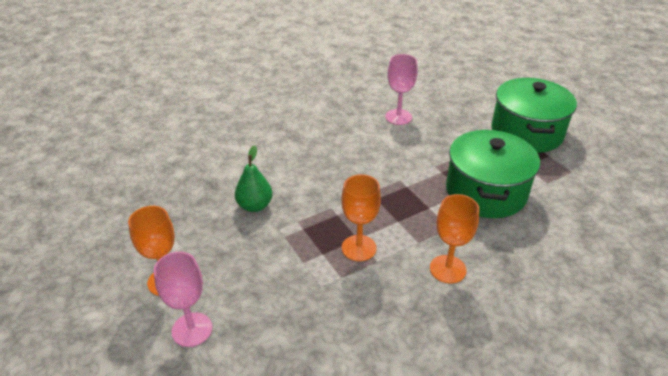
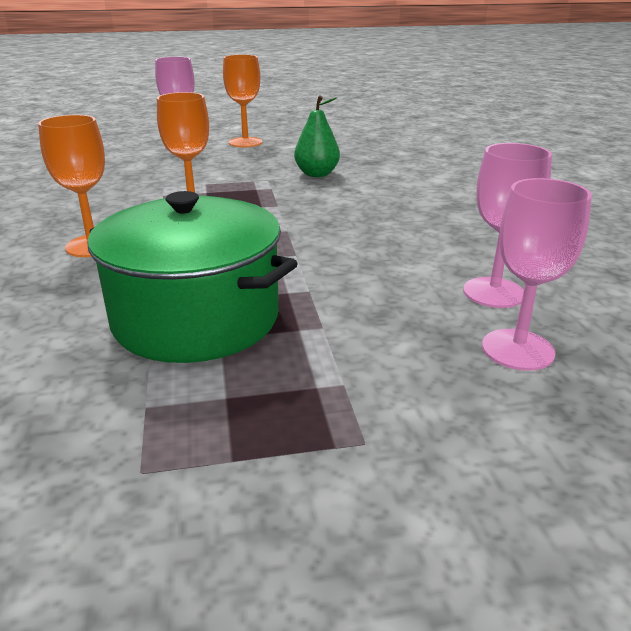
camera: 110 degrees right, 10 degrees down
(439, 109) = (517, 349): none -> pink goblet
(526, 132) = (359, 463): green pot -> none

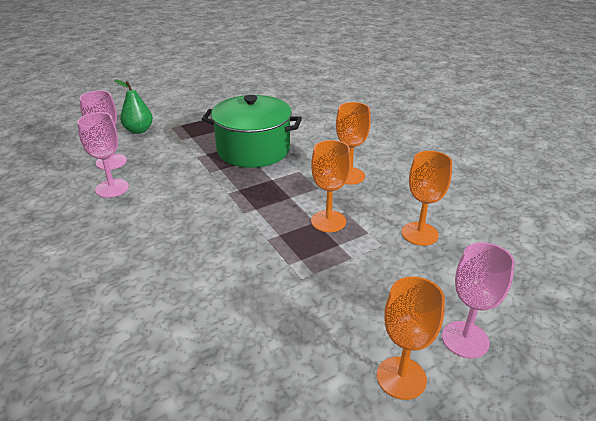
camera: 160 degrees right, 5 degrees up
(113, 187) = (419, 234): none -> orange goblet
(317, 174) = (259, 302): green pear -> green pear (139, 130)

